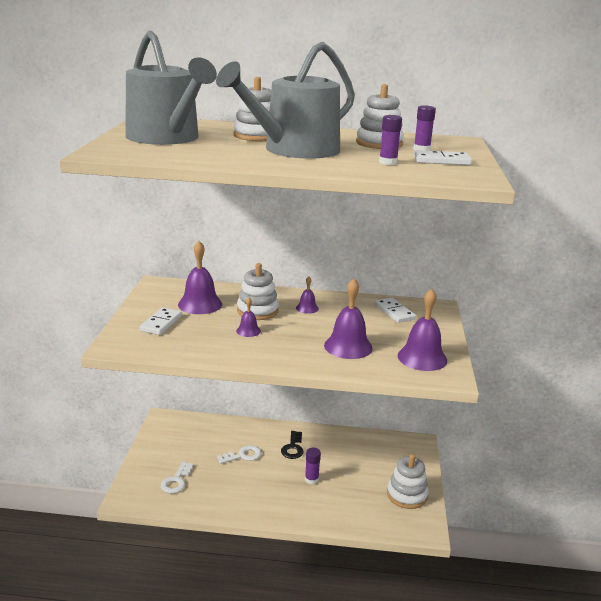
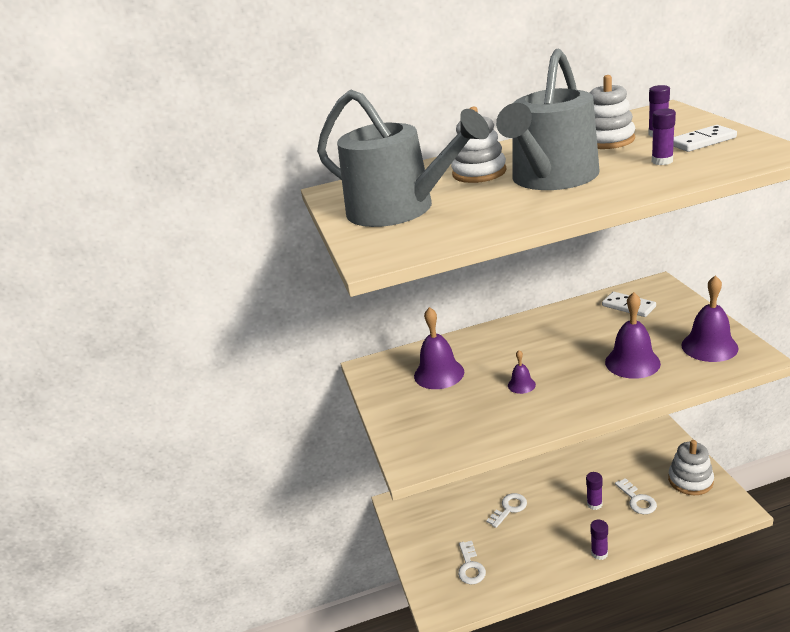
camera: 15 degrees left, 5 degrees up
(161, 323) = (426, 413): white domino -> none
(257, 311) = (503, 358): white stacking toy -> none
(281, 513) = (599, 553): none -> purple glue stick
(293, 448) = (548, 478): black key -> none
(307, 308) = (546, 335): purple bell -> none
(349, 491) = (637, 500): none -> white key

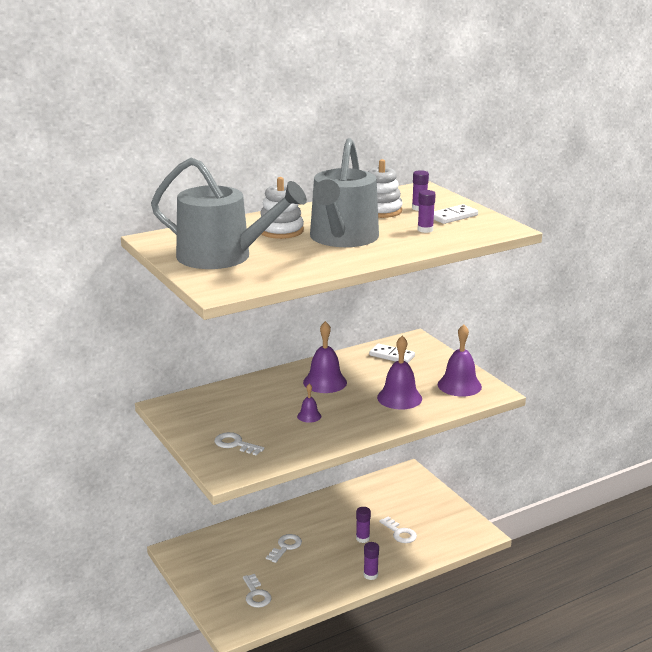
camera: 20 degrees left, 5 degrees down
(431, 420) = (235, 444): none -> white key
(439, 373) = (233, 409): purple bell -> purple bell (325, 382)
(690, 480) = (443, 515): white stacking toy -> none

